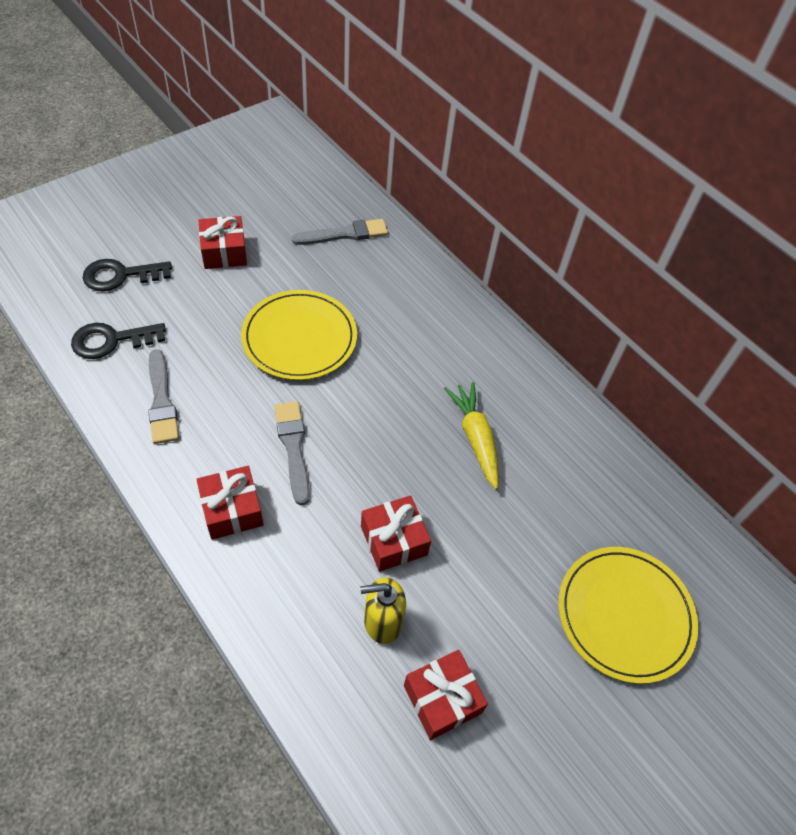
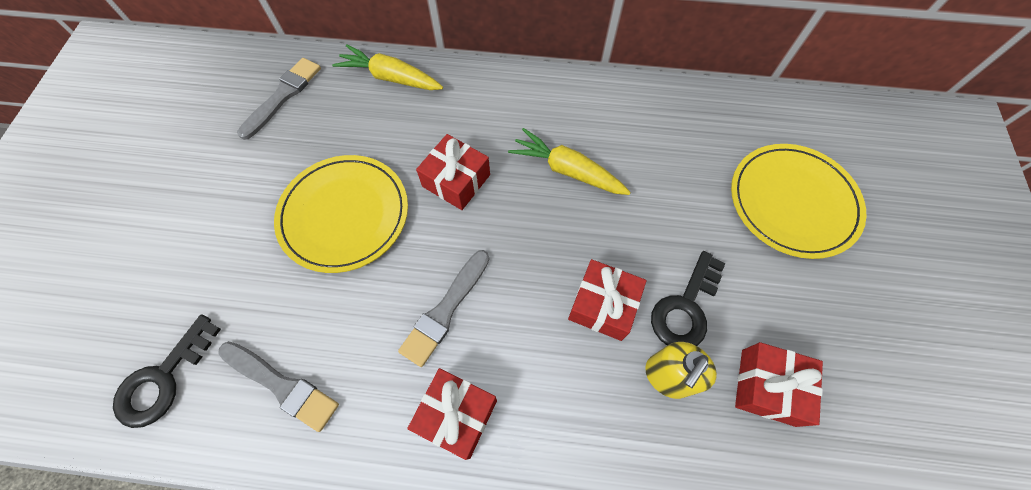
camera: 40 degrees left, 10 degrees up
(120, 276) = (101, 309): black key -> black key (686, 307)
(224, 252) = (187, 199): red gift -> red gift (456, 180)
(293, 447) = (445, 310): grey brush -> grey brush turned 90 degrees counterclockwise
(426, 277) = (390, 77): none -> yellow carrot

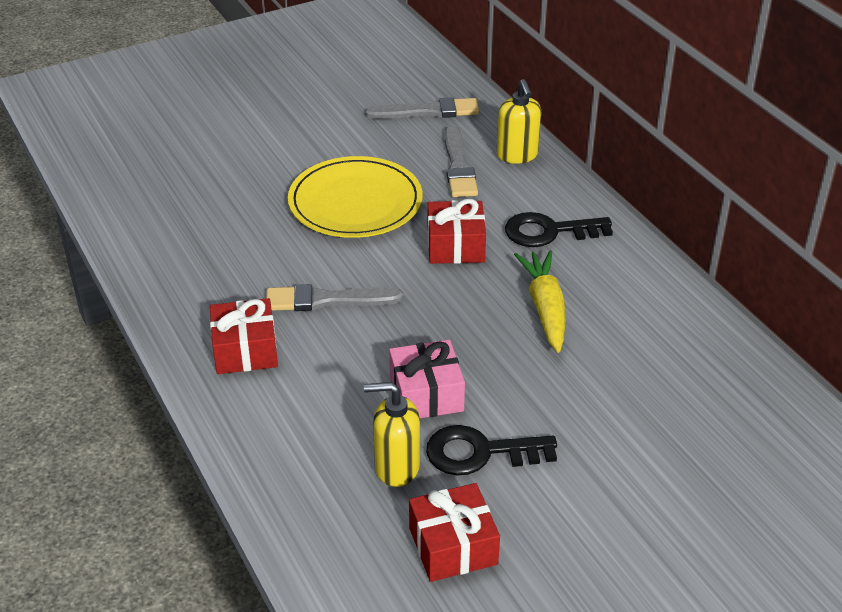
camera: 55 degrees right, 25 degrees down
(164, 378) = (145, 192): black key -> black key (549, 232)
(282, 385) = (188, 248): grey brush -> grey brush (458, 166)
(390, 77) = (517, 155): yellow carrot -> yellow soap dispenser
(603, 305) = (426, 394): red gift -> pink gift
(792, 202) = (698, 491): yellow plate -> none

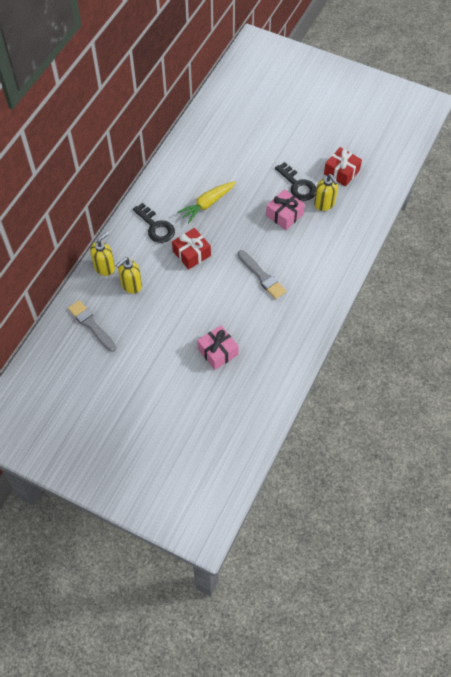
camera: 125 degrees left, 20 degrees up
(245, 350) = (312, 284): red gift -> none
(253, 196) = (218, 352): none -> pink gift
(355, 202) = (190, 308): yellow plate -> none
(458, 166) = (131, 285): grey brush -> yellow soap dispenser

